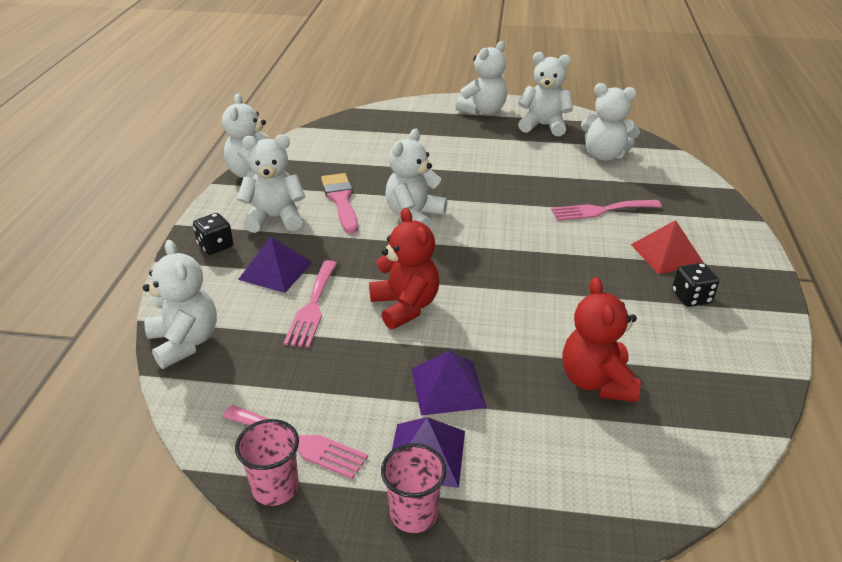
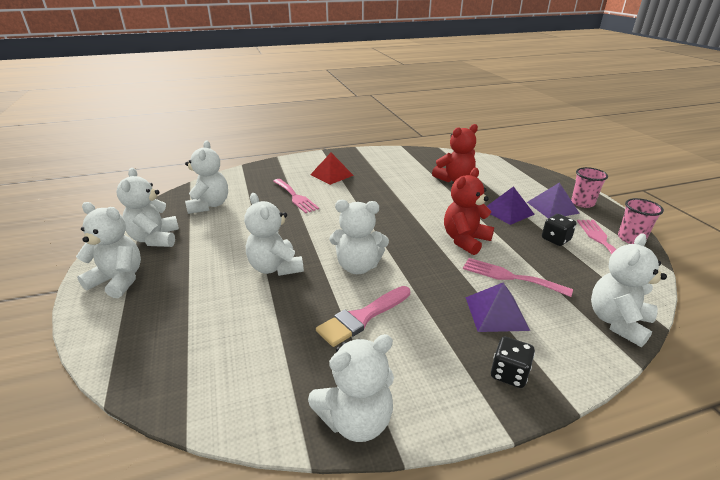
camera: 115 degrees left, 5 degrees down
(275, 218) = (428, 351): white teddy bear -> white teddy bear (275, 267)
(312, 307) = (510, 277): pink fork -> pink fork turned 135 degrees counterclockwise
(691, 297) = (367, 167): black dice -> black dice (555, 239)

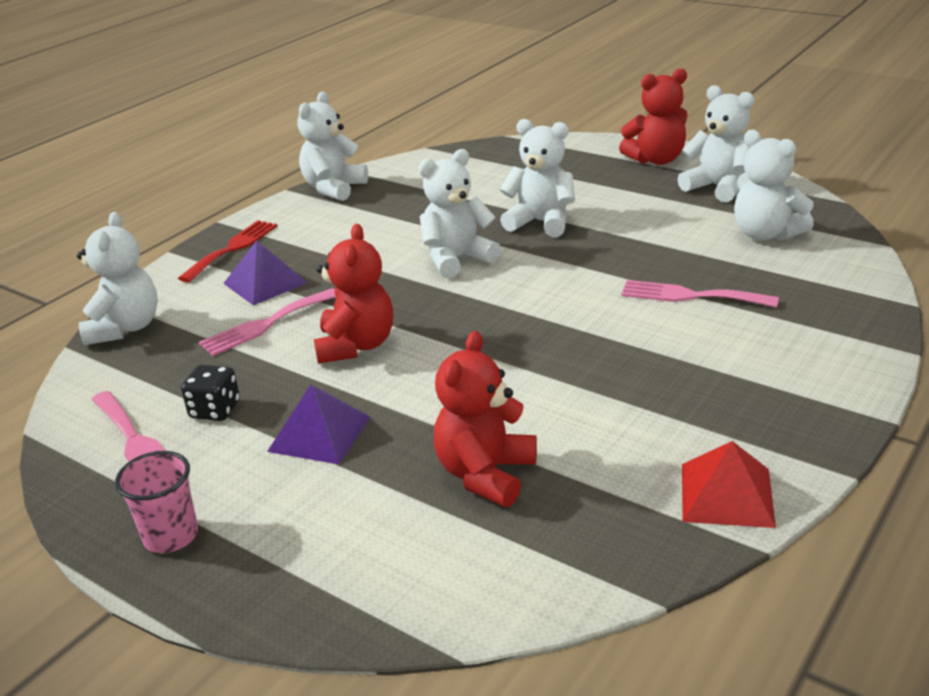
camera: 145 degrees right, 0 degrees up
(118, 280) = (656, 160): white teddy bear -> red teddy bear
(331, 175) = (726, 362): red pyramid -> red pyramid (726, 494)
(362, 317) = (395, 228): pink brush -> none
(509, 373) = (232, 248): black dice -> red fork
(510, 277) = (266, 324): pink fork -> pink fork turned 150 degrees clockwise
(552, 207) = (236, 488): purple pyramid -> none
(631, 239) = (78, 473): pink cup -> none

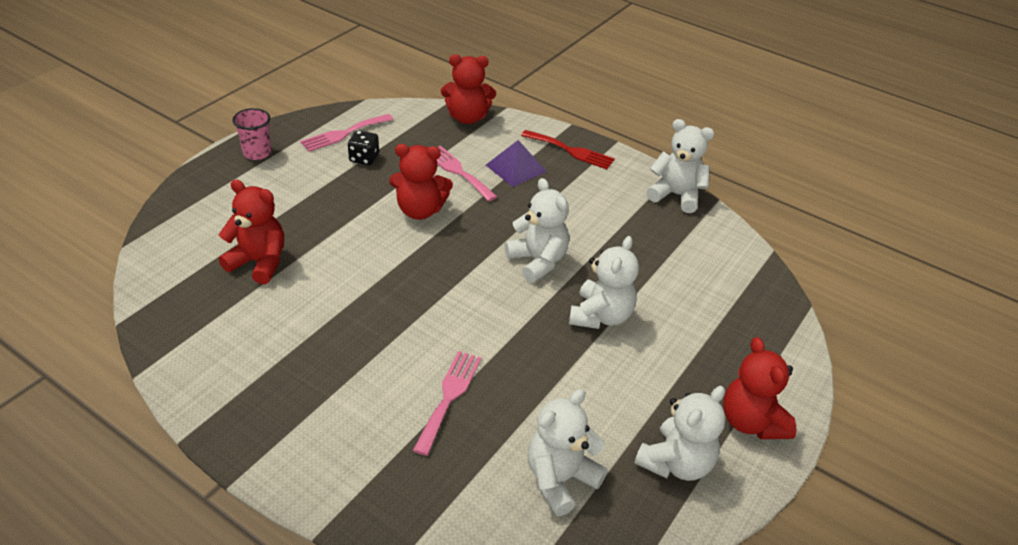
camera: 85 degrees right, 10 degrees up
(125, 328) = (467, 117): white teddy bear -> red teddy bear
(319, 434) = (325, 198): purple pyramid -> none
(726, 494) = (192, 368): red pyramid -> none

